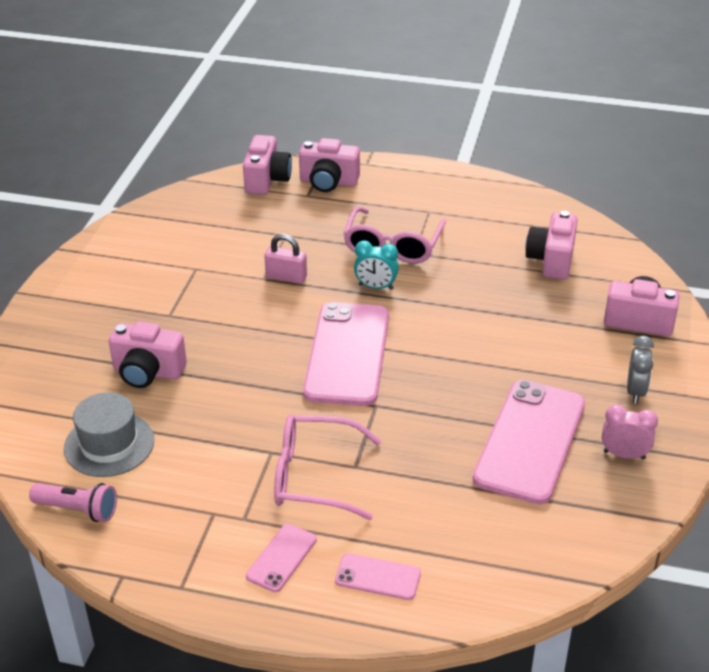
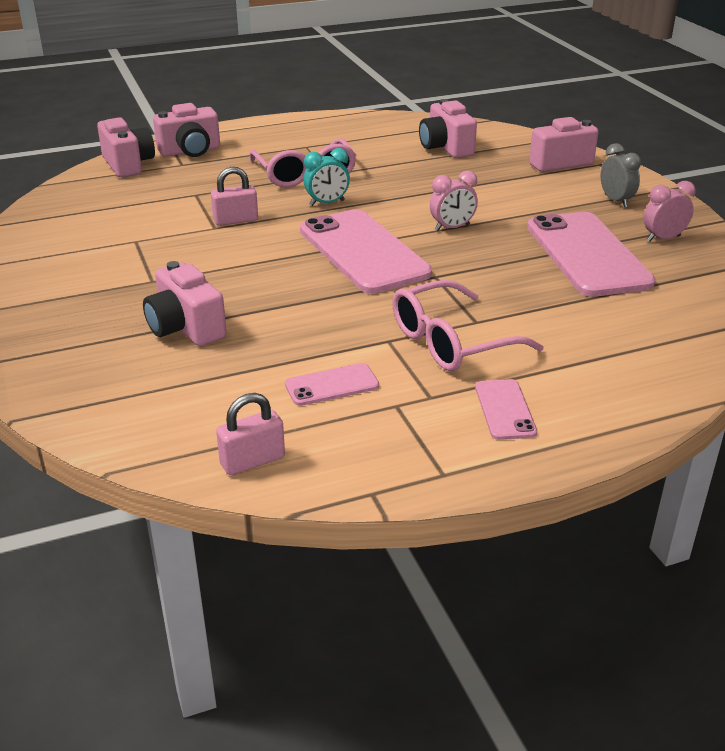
camera: 35 degrees left, 5 degrees down
(78, 510) = (252, 461): pink flashlight -> pink padlock
(109, 444) = (217, 396): grey hat -> none
(148, 372) = (185, 328): pink camera -> pink camera turned 75 degrees clockwise
(378, 577) = (603, 386): pink phone -> pink phone (332, 385)
(448, 359) = (452, 228): none -> pink clock

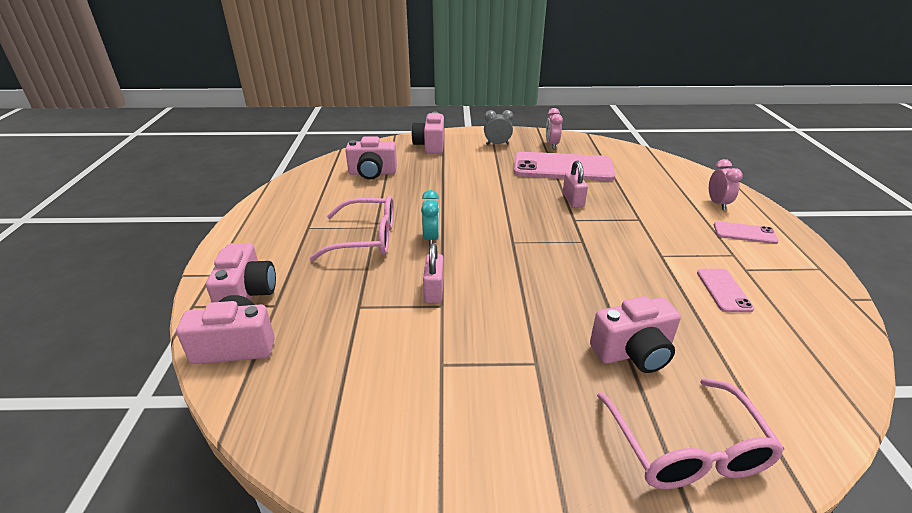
camera: 70 degrees left, 0 degrees up
(252, 461) = (833, 345): pink padlock -> pink padlock (573, 200)
(363, 252) = (526, 239): pink phone -> none
(452, 228) = (505, 199): pink clock -> pink clock (717, 204)
(452, 341) = (664, 232): pink glasses -> pink glasses (685, 447)

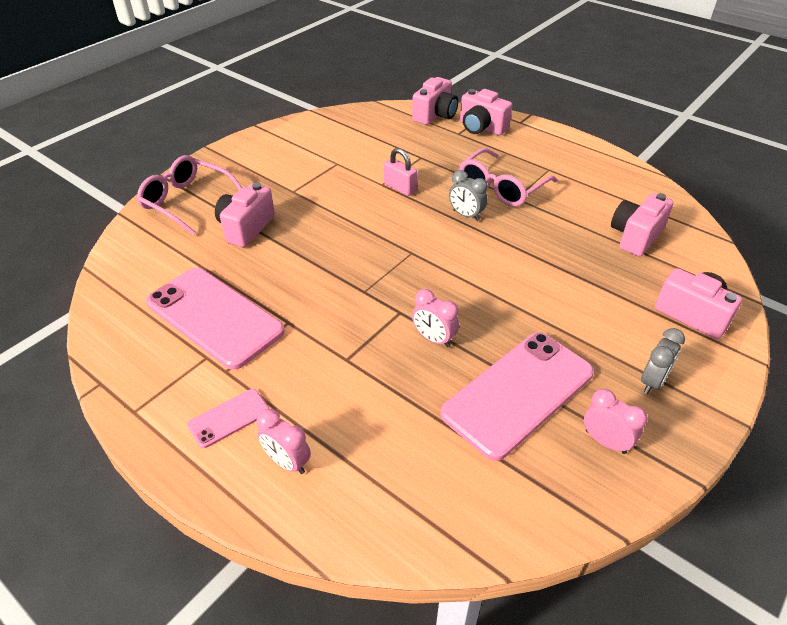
camera: 130 degrees right, 10 degrees up
(431, 238) = (466, 215): turquoise clock -> grey clock
(573, 200) = (434, 339): pink padlock -> pink clock
(723, 290) = (214, 317): pink phone -> pink phone, size x2.16

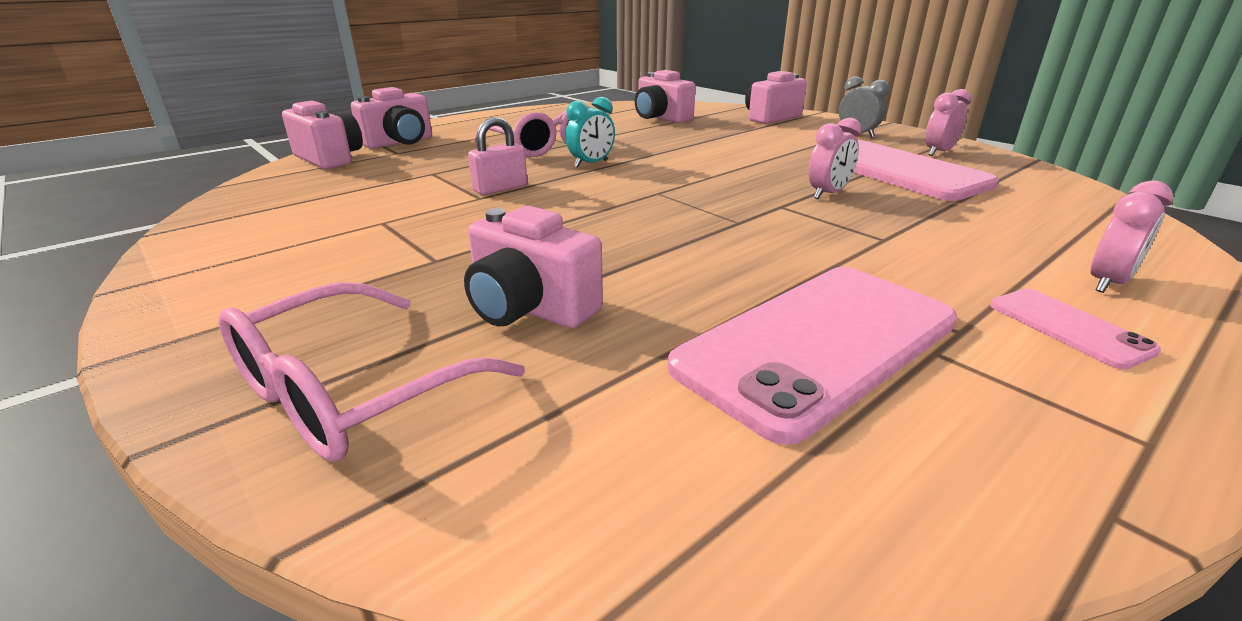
camera: 80 degrees left, 15 degrees down
(466, 215) = (591, 164): grey clock -> turquoise clock

